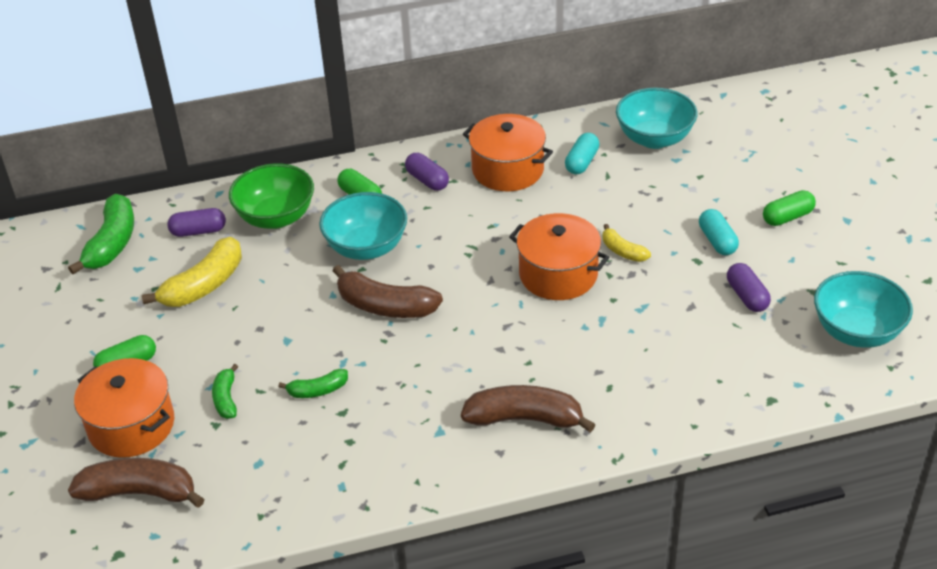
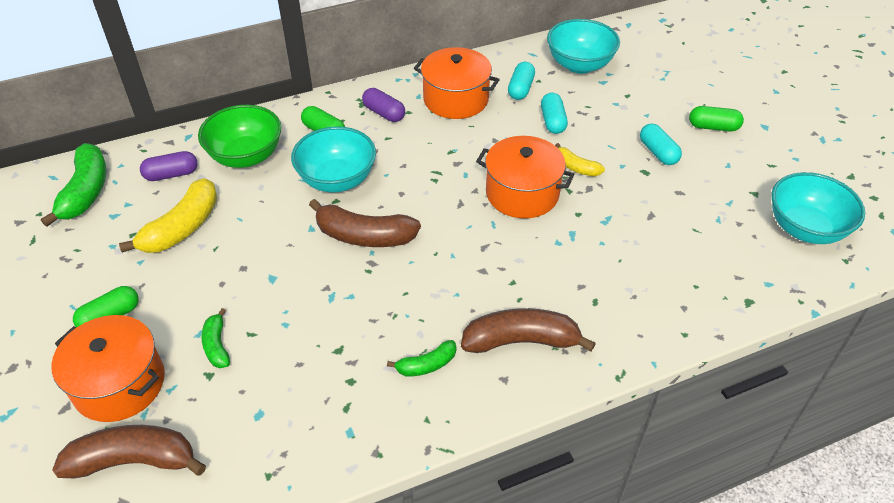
camera: 10 degrees left, 5 degrees up
(317, 390) = (310, 328): green banana -> green banana (426, 365)
(609, 200) = (553, 121): none -> turquoise capsule
(747, 296) = (698, 202): purple capsule -> none
(787, 217) = (713, 127): green capsule -> green capsule turned 45 degrees clockwise

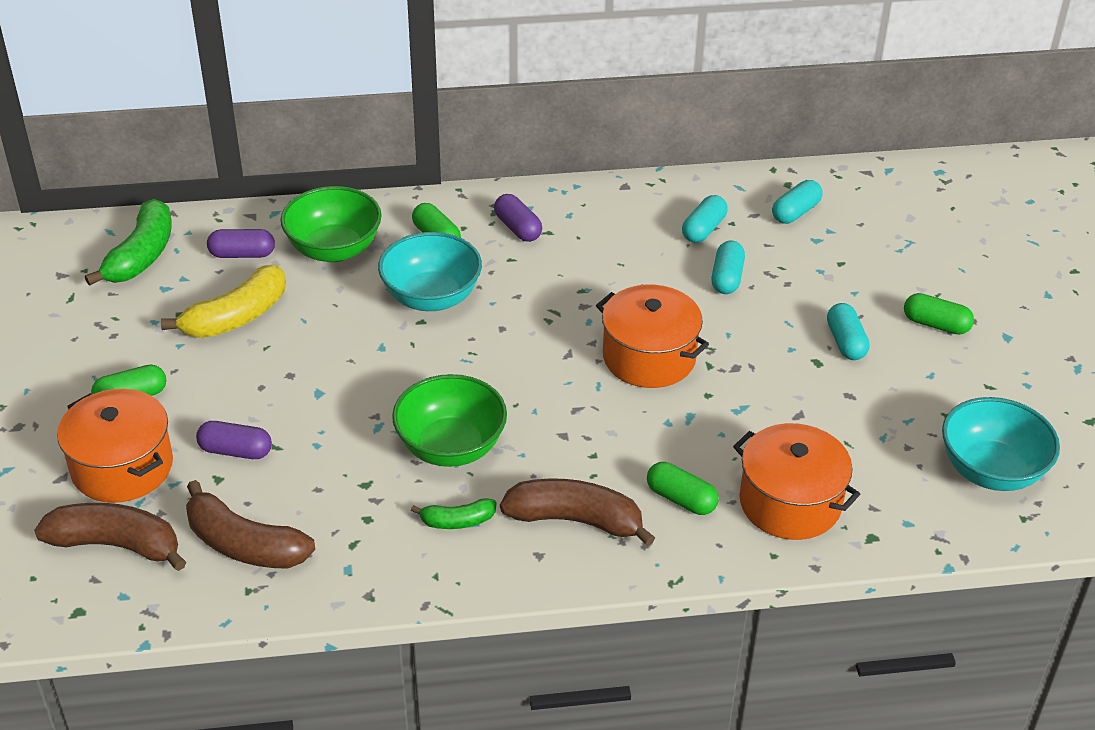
camera: 15 degrees right, 5 degrees down
(217, 345) = (235, 451): green banana -> purple capsule
(364, 236) = (439, 368): brown banana -> brown banana (244, 544)
(397, 301) = (451, 447): none -> green bowl
(456, 99) = (614, 227): orange pot -> orange pot (790, 503)
(576, 167) = (730, 340): yellow banana -> none
(579, 65) = (795, 212): turquoise bowl -> turquoise capsule
(595, 303) = (681, 499): none -> green capsule

